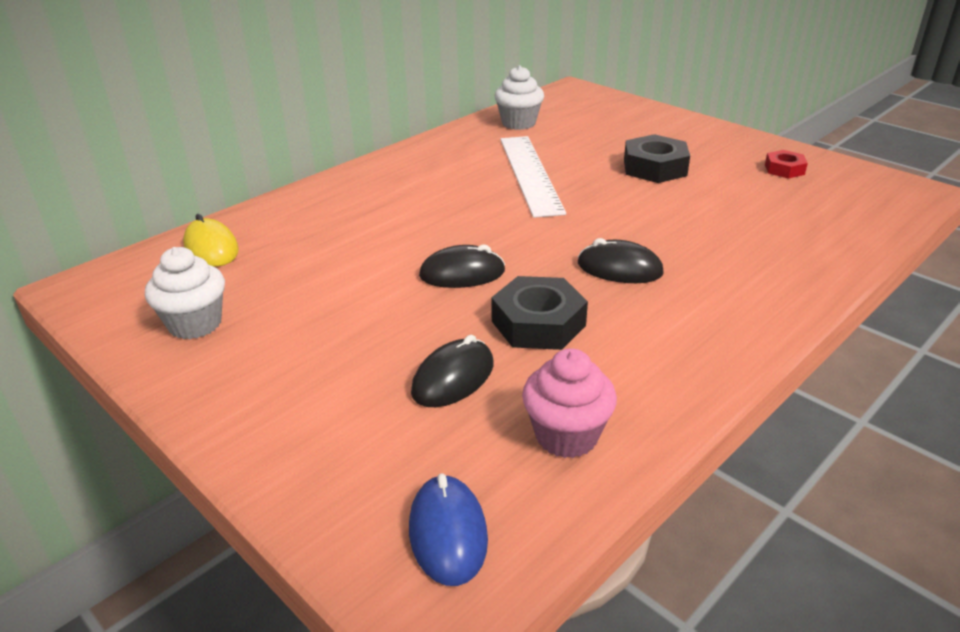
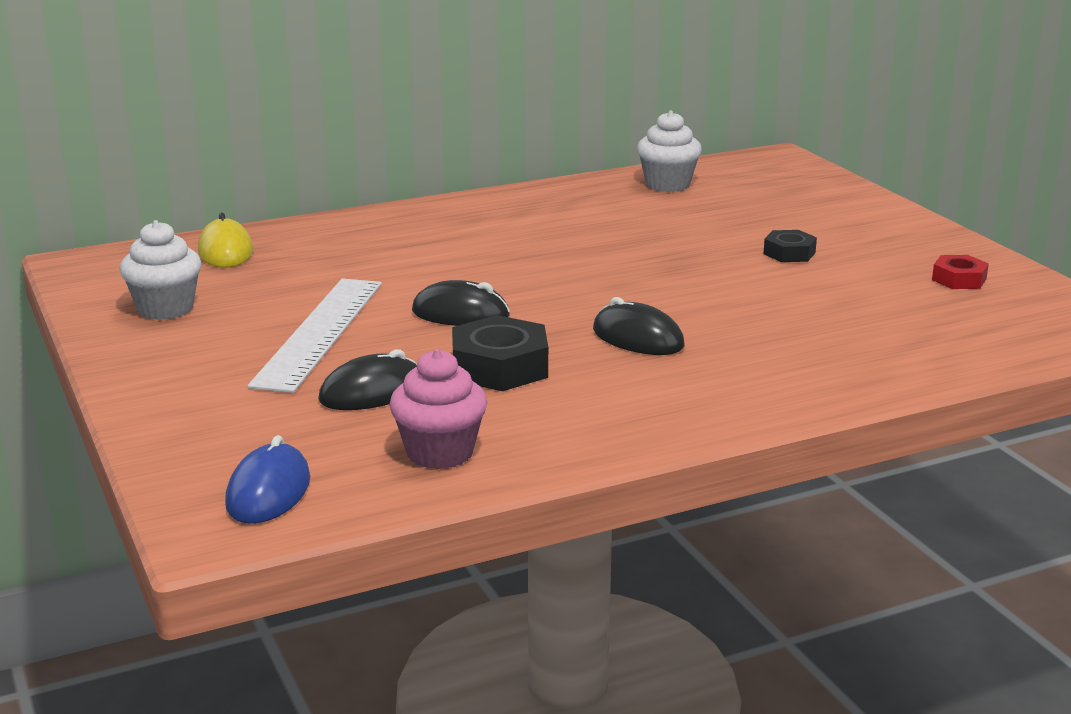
camera: 20 degrees right, 10 degrees down
(529, 174) = (627, 237): white ruler -> white ruler (319, 332)
(654, 168) = (789, 253): black nut -> black nut, size x0.58

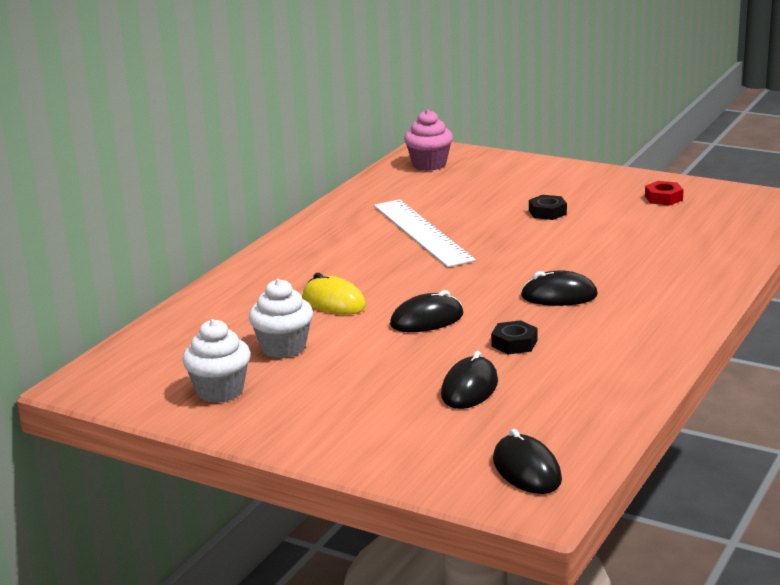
camera: 35 degrees left, 0 degrees up
(225, 251) = (178, 336): yellow mouse -> yellow mouse (334, 302)
(268, 492) = (526, 470): blue mouse -> black mouse
(319, 332) = (360, 366): white ruler -> white ruler (422, 232)
(440, 453) = (578, 406): pink cupcake -> pink cupcake (429, 164)
(499, 367) = (514, 343): black nut -> black nut, size x0.58
(667, 185) = (393, 189): white cupcake -> white cupcake (283, 348)

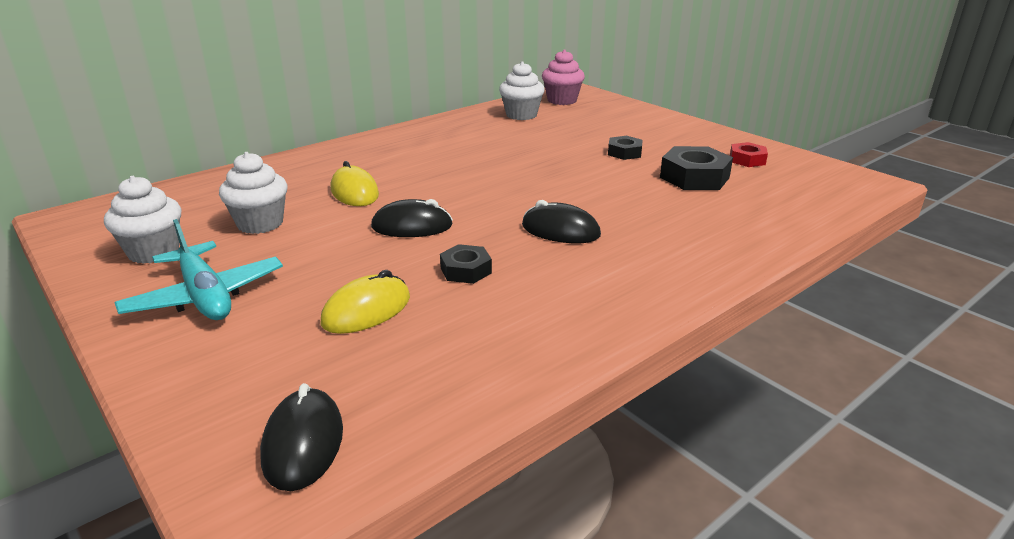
camera: 20 degrees right, 5 degrees up
(322, 410) = (205, 296): none -> turquoise plane
(404, 190) = (521, 115): none -> white cupcake
(422, 232) = (497, 149): white ruler -> none
(469, 388) = (366, 310): black mouse -> yellow mouse
(630, 225) = (694, 177): none -> black nut

